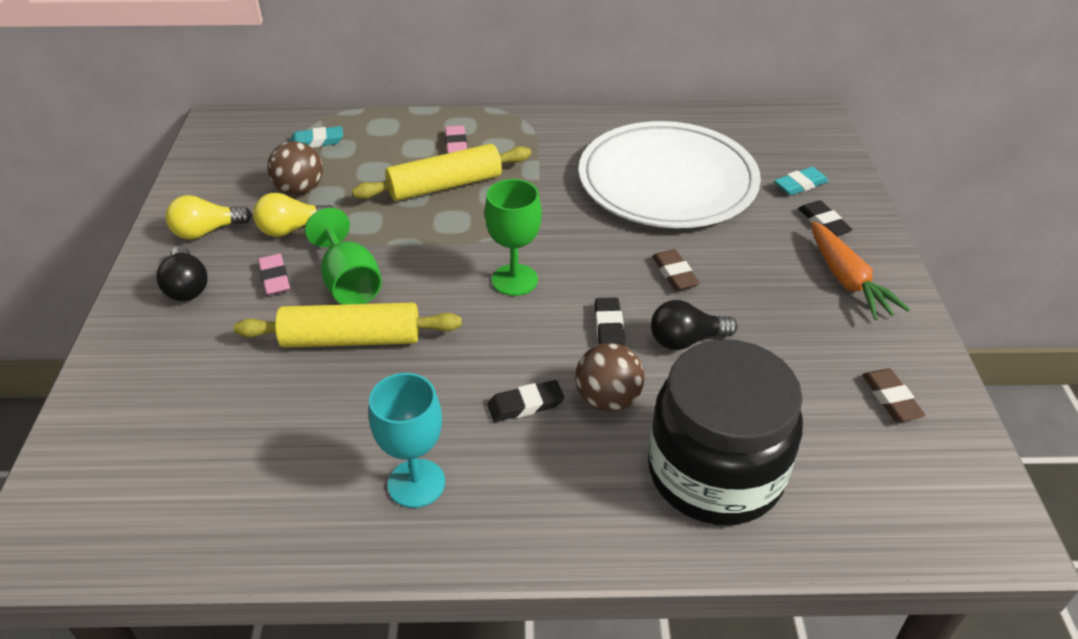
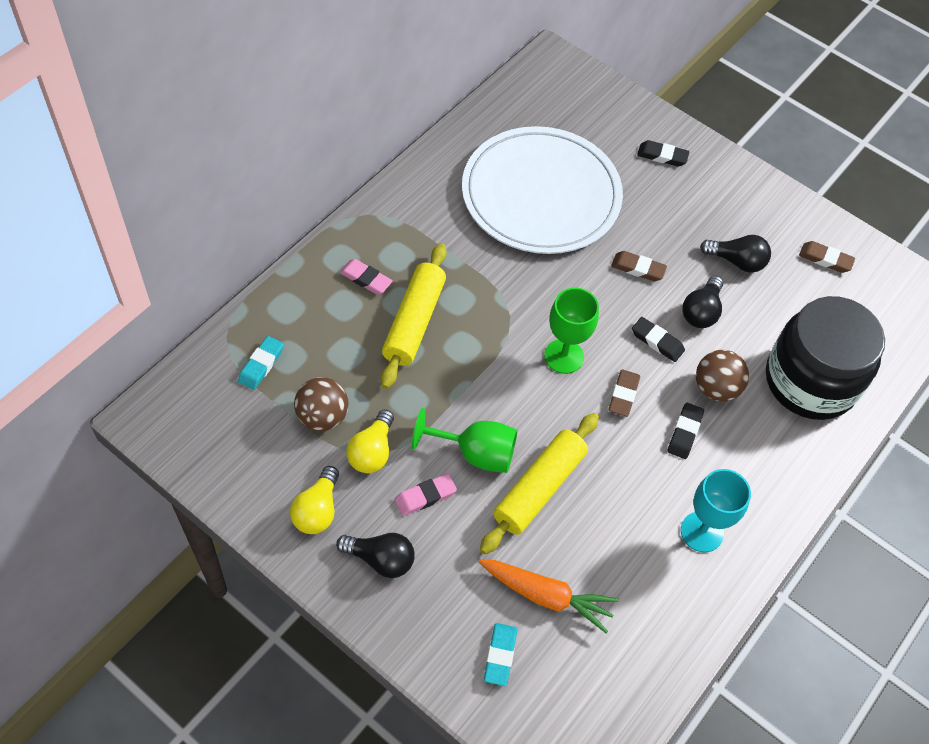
camera: 55 degrees left, 15 degrees up
(275, 278) = (425, 496): pink eraser -> pink eraser turned 45 degrees counterclockwise
(518, 339) = (623, 395): none -> brown eraser
(782, 333) = (736, 261): none -> black light bulb
(800, 185) = (615, 133): turquoise eraser -> turquoise eraser (500, 655)
(847, 280) = (722, 192): orange carrot -> orange carrot (546, 596)

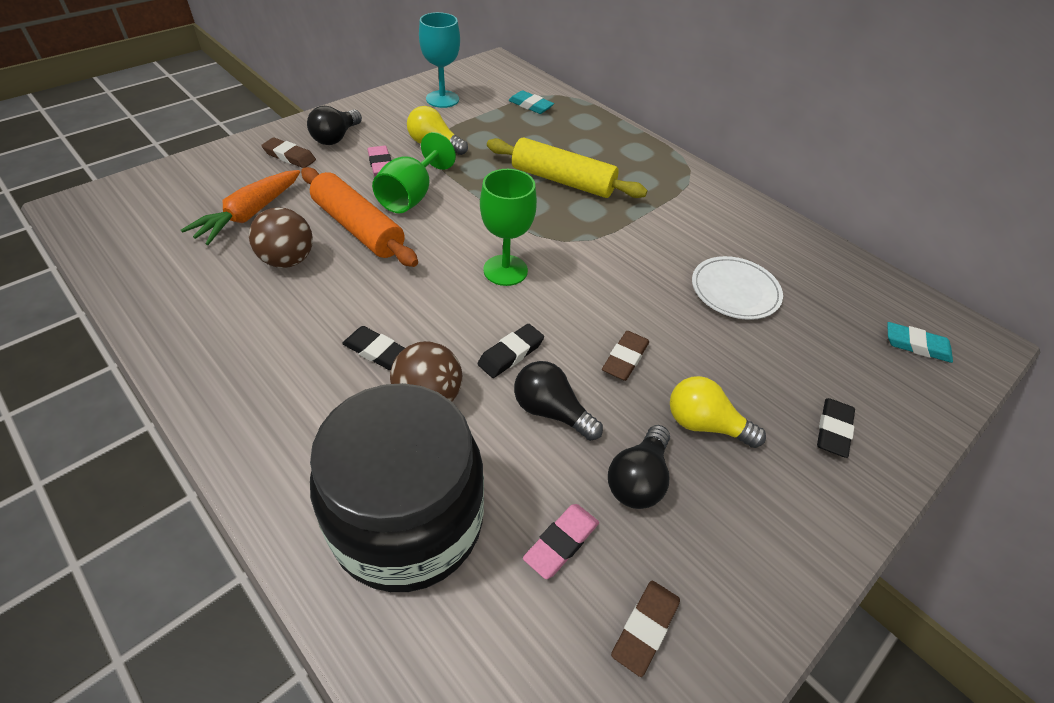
camera: 100 degrees right, 10 degrees down
(317, 510) = (393, 116): yellow light bulb -> yellow light bulb (704, 424)
(322, 417) = (475, 126): brown ball -> brown ball (288, 260)
(365, 279) = (613, 161): pink eraser -> pink eraser (561, 543)
(500, 655) = (216, 182): turquoise eraser -> turquoise eraser (916, 345)
(539, 488) = (358, 228): yellow rolling pin -> orange rolling pin
(541, 195) = (735, 291): white plate -> white plate, size x0.46
(623, 395) = (444, 308): brown eraser -> brown eraser (289, 156)
(701, 532) = (247, 337): turquoise goblet -> turquoise goblet (442, 99)

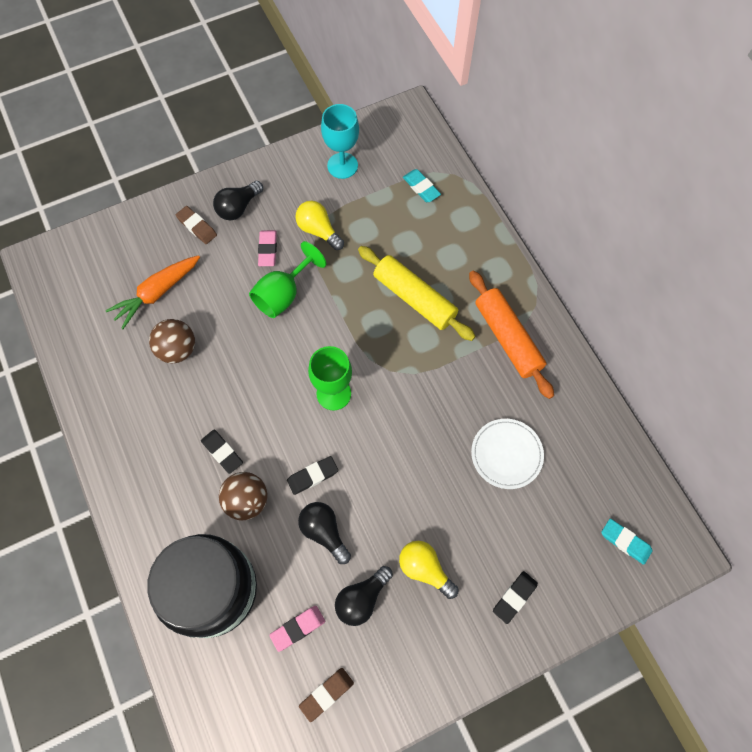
camera: 20 degrees right, 20 degrees up
(358, 228) = (234, 324): orange rolling pin -> orange rolling pin (507, 338)
(625, 359) = (392, 500): brown eraser -> none

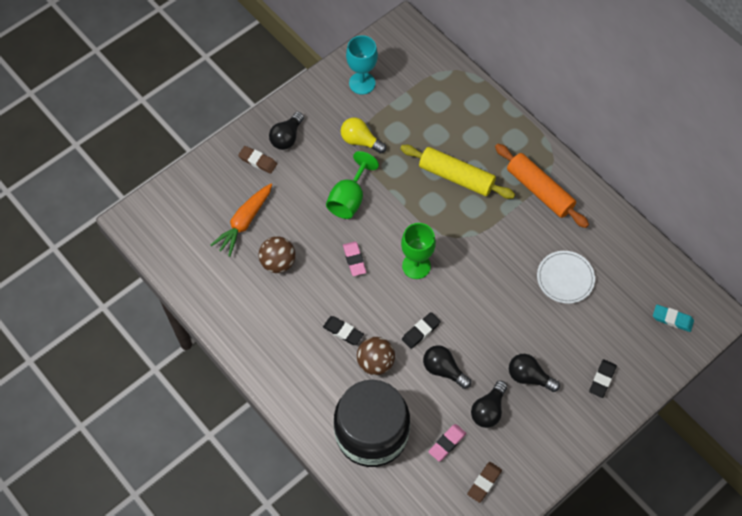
camera: 15 degrees left, 5 degrees down
(268, 250) = (324, 166): pink eraser -> pink eraser (354, 260)
(421, 187) = (433, 87): turquoise eraser -> none
(425, 569) = (529, 377): yellow light bulb -> black light bulb

